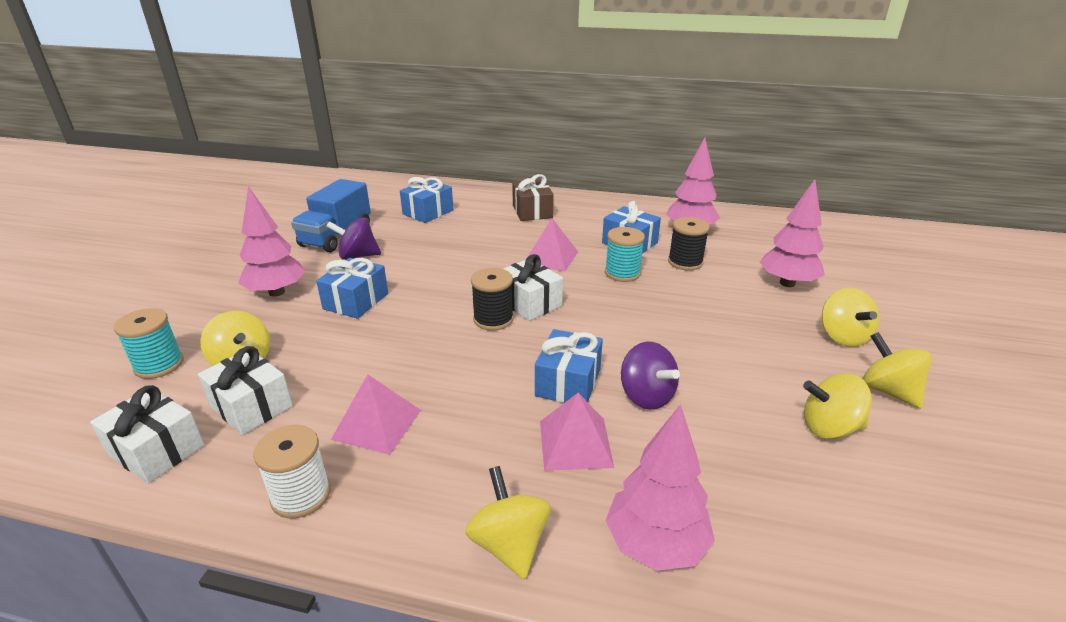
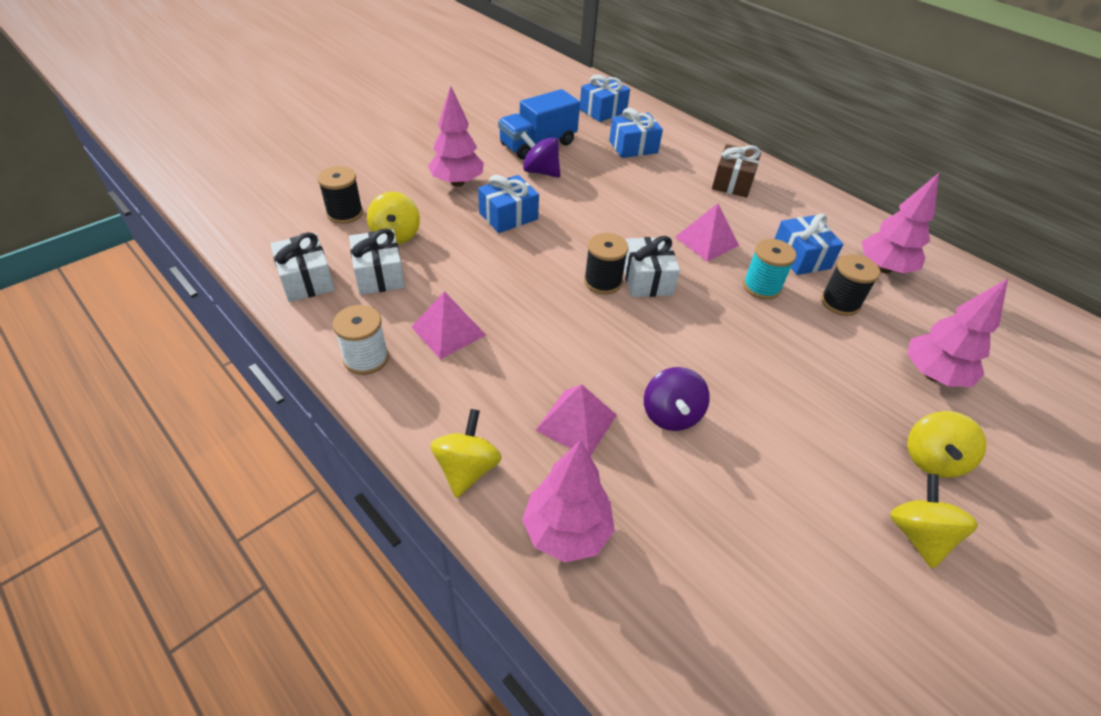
camera: 30 degrees right, 15 degrees up
(159, 365) = (345, 213): turquoise spool -> black spool
(568, 382) = (616, 369): blue gift -> blue gift (603, 111)
(829, 428) = (813, 532): yellow spinning top -> none

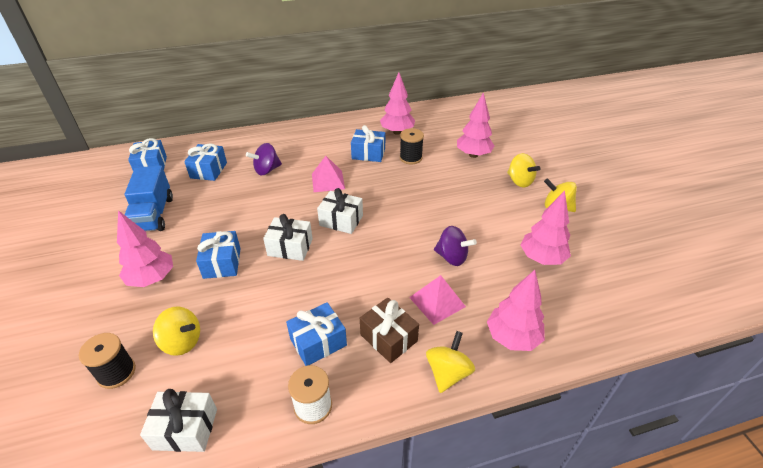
camera: 60 degrees left, 5 degrees down
(379, 274) = (222, 369): white gift -> white gift (290, 247)
(448, 331) = (318, 342): pink pyramid -> blue gift
(467, 469) = (448, 373): yellow spinning top -> yellow spinning top turned 75 degrees clockwise
(540, 172) = (188, 226): purple spinning top -> purple spinning top (267, 170)
(602, 282) = (328, 241): black spool -> none
(732, 182) = (286, 147): brown gift -> brown gift (388, 338)
(761, 287) = (380, 178): turquoise spool -> none
(761, 537) = (541, 258): none -> pink tree

